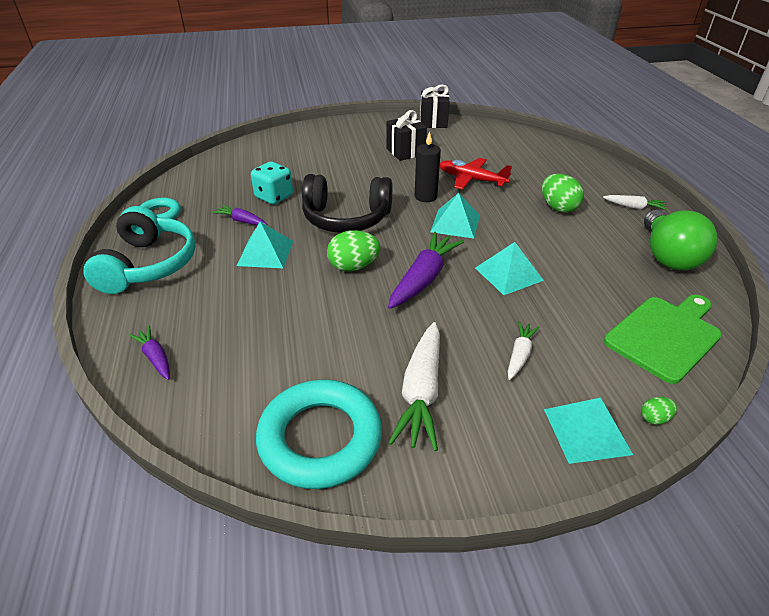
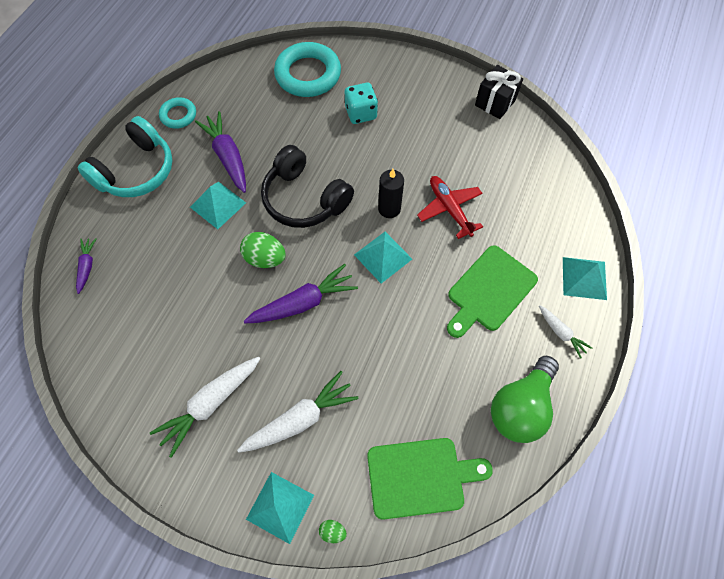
camera: 35 degrees right, 25 degrees up
(241, 221) = (228, 156): purple carrot -> purple carrot, size x1.84
(274, 197) = (272, 139): turquoise dice -> turquoise dice (361, 113)
(320, 438) = (128, 396): turquoise ring -> turquoise ring (308, 74)
(405, 152) = (427, 136): black gift -> none
(508, 274) = (369, 339): turquoise pyramid -> turquoise pyramid (584, 278)
(520, 354) = (300, 418): white carrot -> white carrot, size x1.84
(558, 208) = (489, 291): green egg -> green cutting board

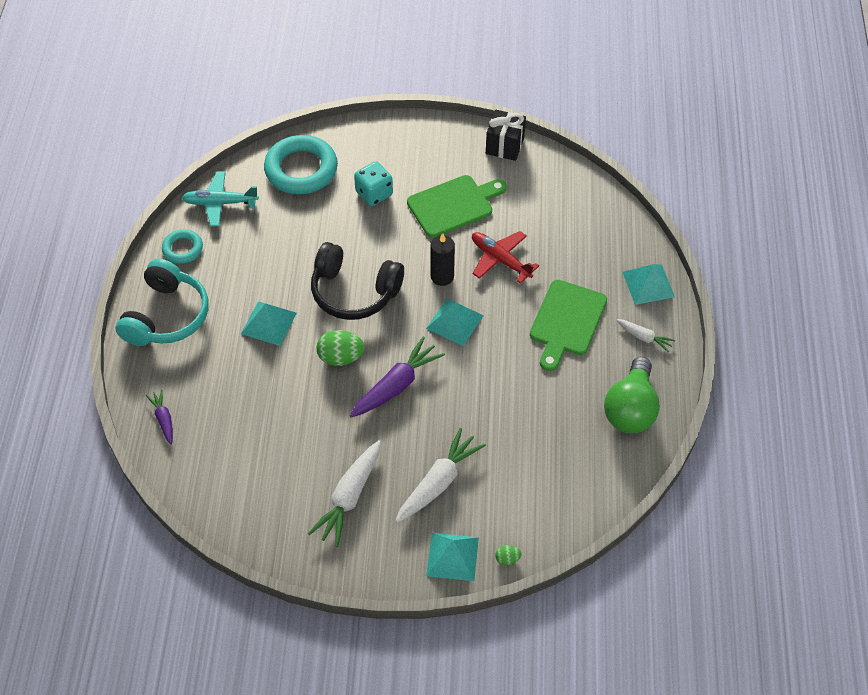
camera: 20 degrees left, 10 degrees down
(228, 84) = (220, 203): none -> turquoise plane
(228, 156) = (256, 274): purple carrot -> none
(420, 477) = (566, 492): green cutting board -> green cutting board (454, 205)

